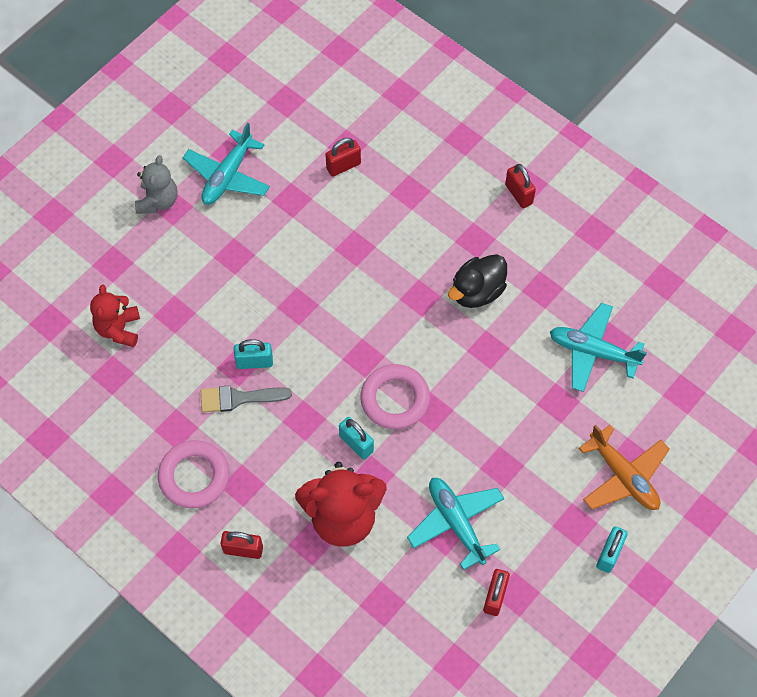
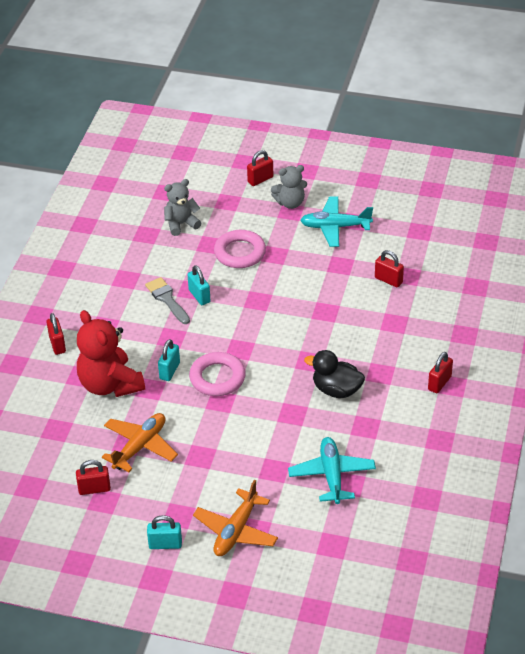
camera: 65 degrees right, 20 degrees down
(97, 213) = (260, 179): none -> red padlock
(119, 329) = (181, 224): red teddy bear -> grey teddy bear
(194, 476) = (96, 301): pink ring -> pink ring (240, 253)
(456, 523) = (140, 446): turquoise plane -> orange plane

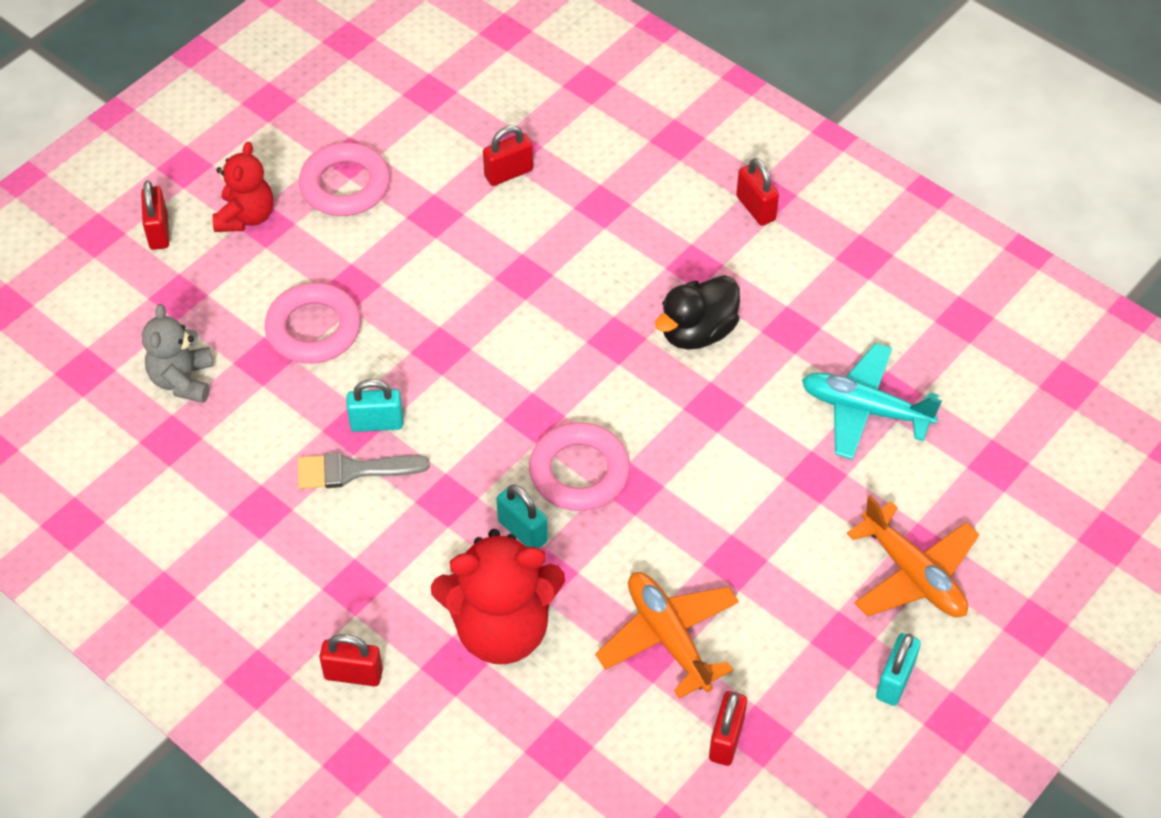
camera: 65 degrees left, 10 degrees up
(290, 203) = (246, 217): grey teddy bear -> red teddy bear
(335, 227) = (345, 185): turquoise plane -> pink ring

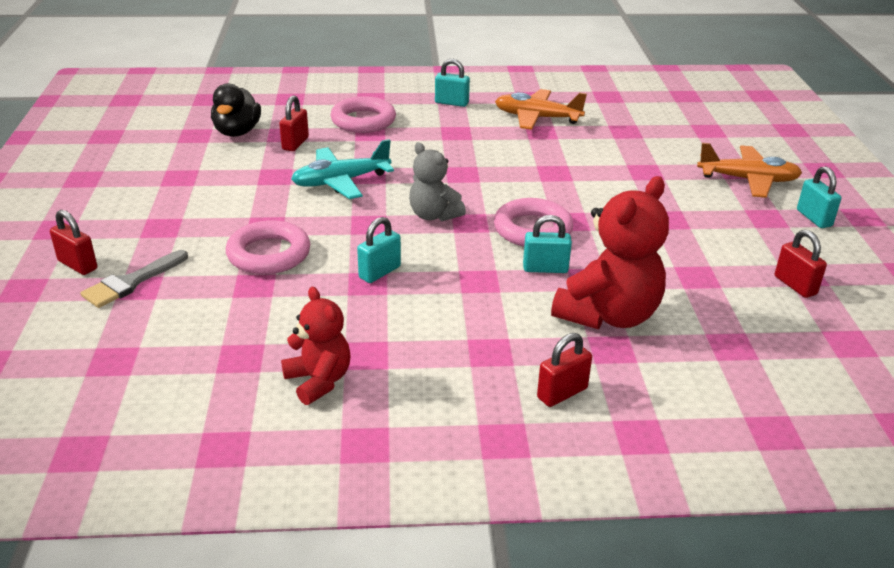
camera: 45 degrees left, 20 degrees down
(183, 380) = (205, 323): grey teddy bear -> grey teddy bear (434, 215)
(246, 217) = (140, 230): red teddy bear -> red teddy bear (319, 381)
(345, 185) = (194, 188): pink ring -> pink ring (363, 120)
(353, 471) = (399, 300): grey brush -> grey brush (132, 282)
(668, 638) = (695, 265): orange plane -> orange plane (537, 118)
(697, 332) = (499, 152): black duck -> black duck (237, 132)
(755, 208) = (451, 103): red padlock -> turquoise padlock
(865, 409) = (623, 140): turquoise plane -> turquoise plane (341, 182)

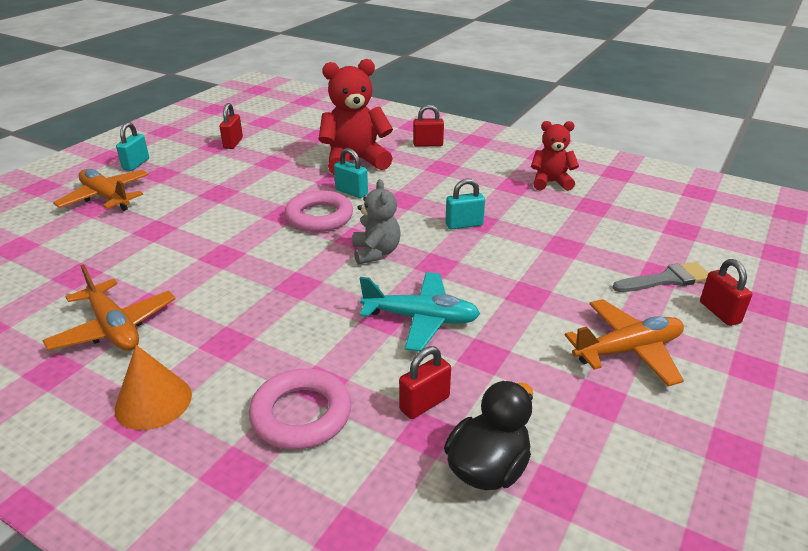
camera: 145 degrees left, 0 degrees up
(163, 210) = (627, 350): none -> orange plane
(269, 254) = (540, 266): pink ring -> none
(319, 381) = (551, 182): red teddy bear -> red teddy bear turned 90 degrees clockwise
(451, 103) = (153, 401): turquoise padlock -> orange cone

